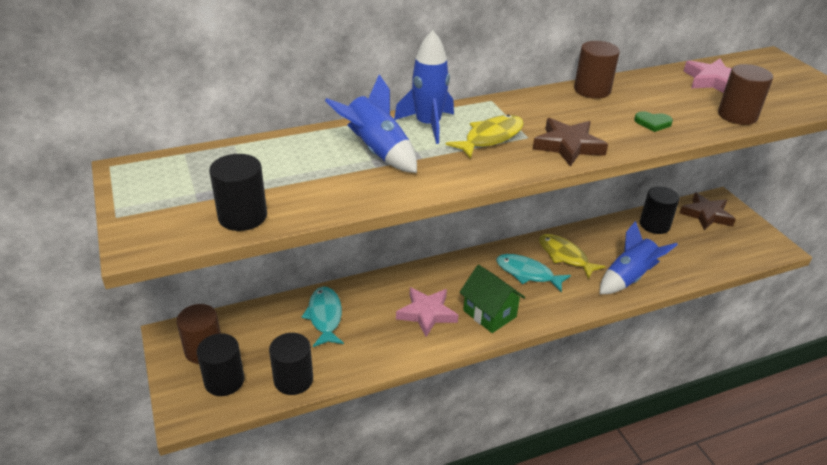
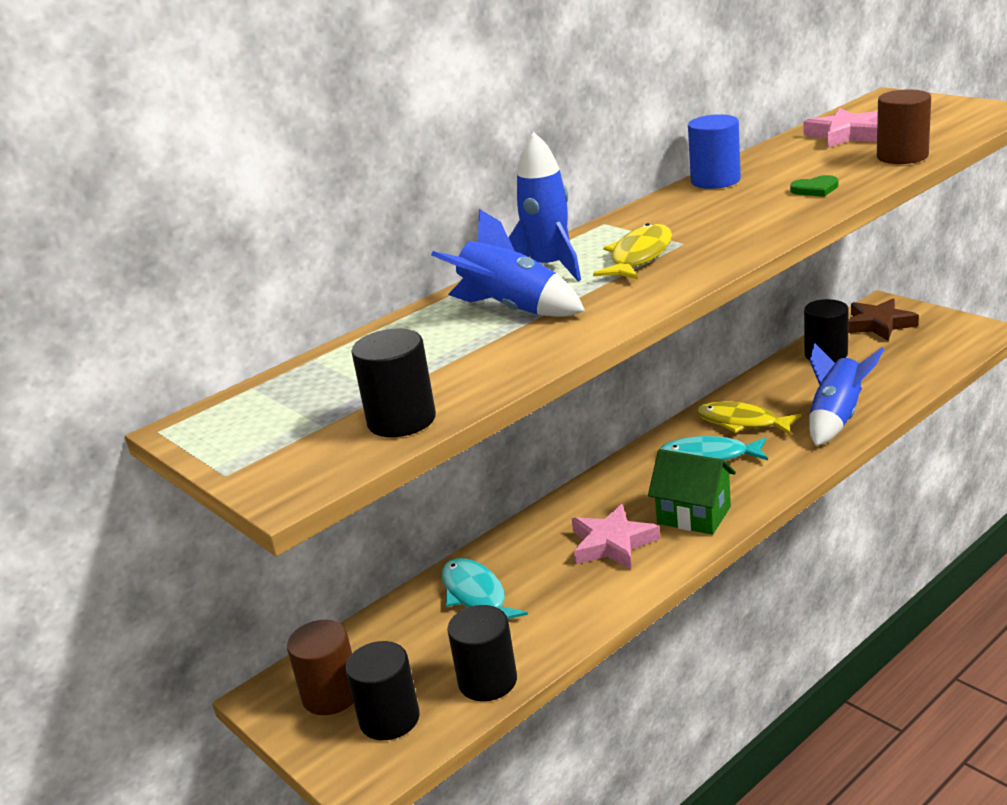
camera: 15 degrees left, 10 degrees down
(568, 146) = (739, 237): brown star -> none
(592, 90) = (715, 180): brown cylinder -> blue cylinder

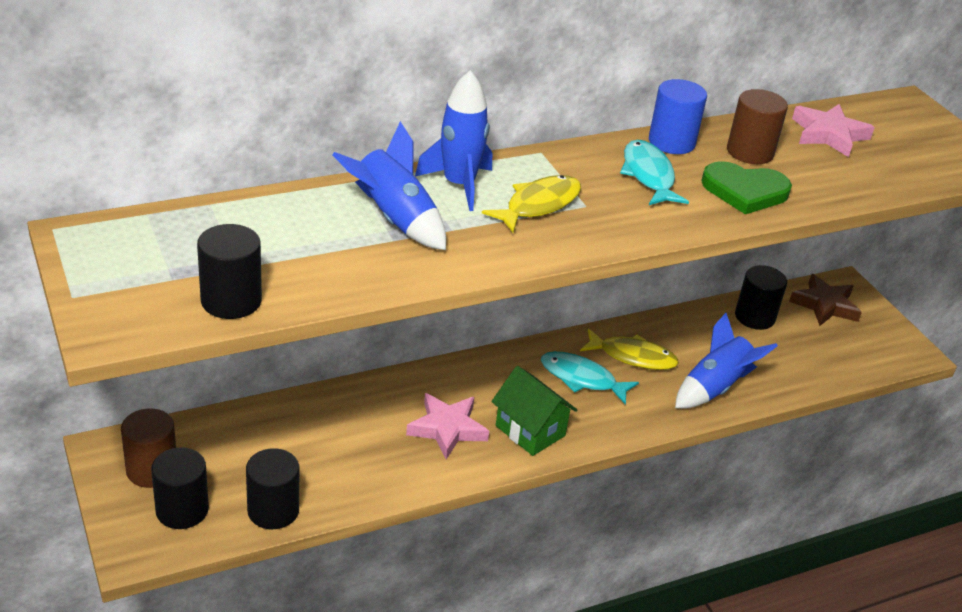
camera: 10 degrees right, 10 degrees up
(476, 595) = (311, 429): turquoise fish -> turquoise fish (648, 175)
(742, 422) = (632, 356): yellow fish -> yellow fish turned 150 degrees clockwise
(815, 189) = (745, 191): green heart -> green heart, size x1.88
(902, 156) = (852, 184): brown cylinder -> brown cylinder (750, 152)

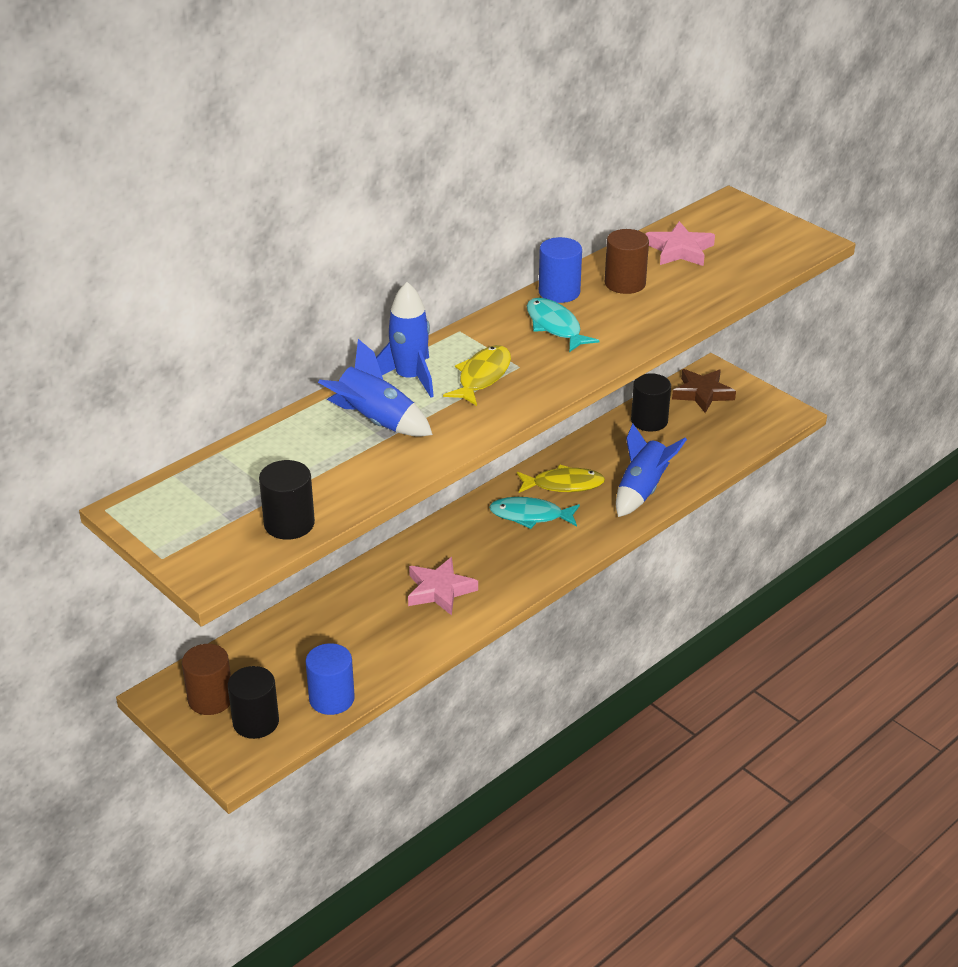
camera: 15 degrees left, 0 degrees up
(273, 510) = (331, 698): black cylinder -> blue cylinder
(530, 431) = (508, 571): green house -> none
(745, 191) = (636, 318): green heart -> none

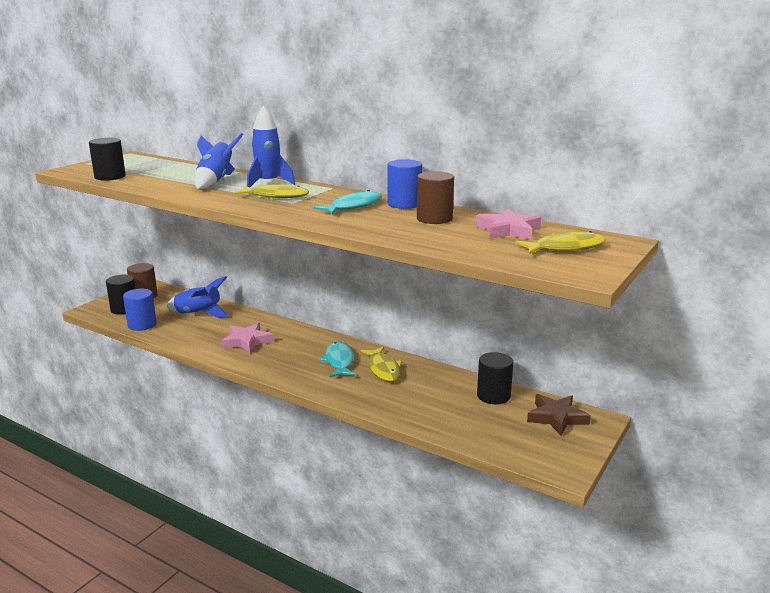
camera: 75 degrees right, 15 degrees down
(642, 491) = (392, 402): blue rocket -> blue rocket (198, 314)
(741, 234) = (565, 248): none -> yellow fish

